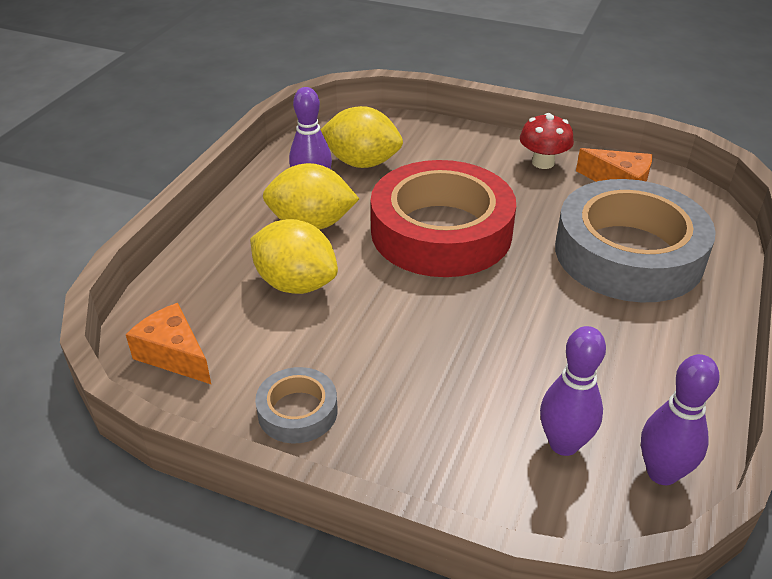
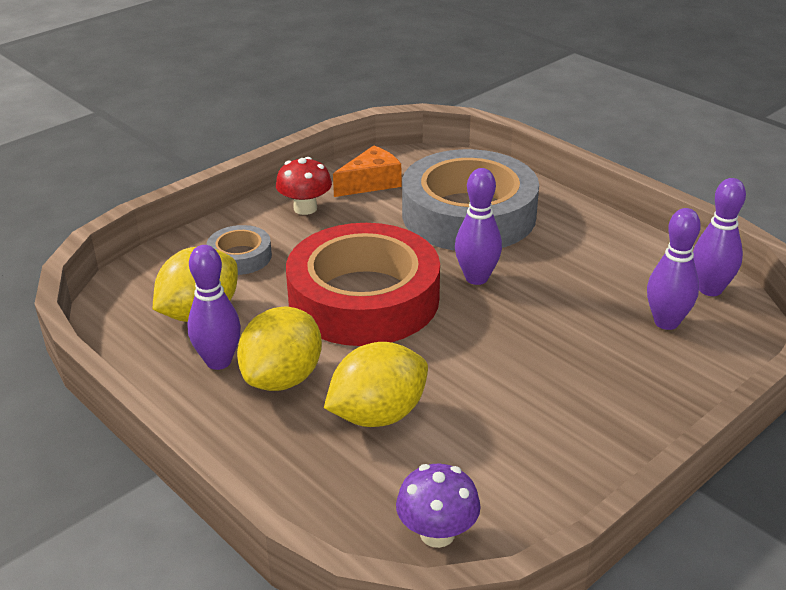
camera: 65 degrees left, 5 degrees down
(174, 355) = (437, 533): orange cheese -> purple mushroom
(297, 411) = (566, 459): grey tape -> grey tape (240, 256)
(526, 287) = (476, 278): none -> purple bowling pin

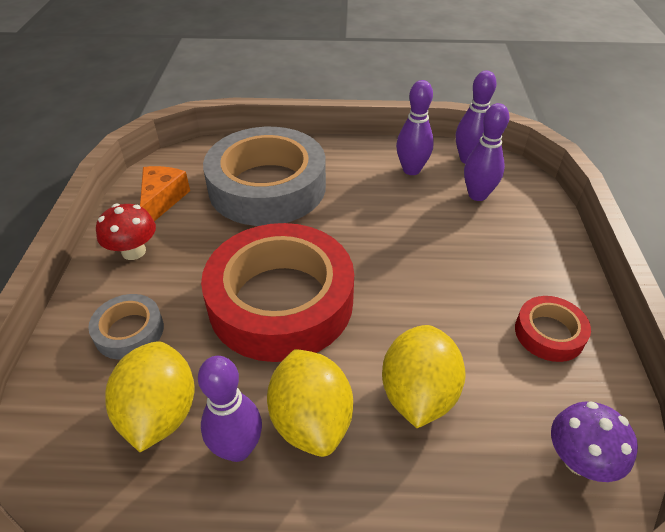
camera: 45 degrees left, 10 degrees up
(476, 278) = (335, 233): purple bowling pin -> purple bowling pin (411, 170)
(553, 453) = (549, 333): none -> red tape

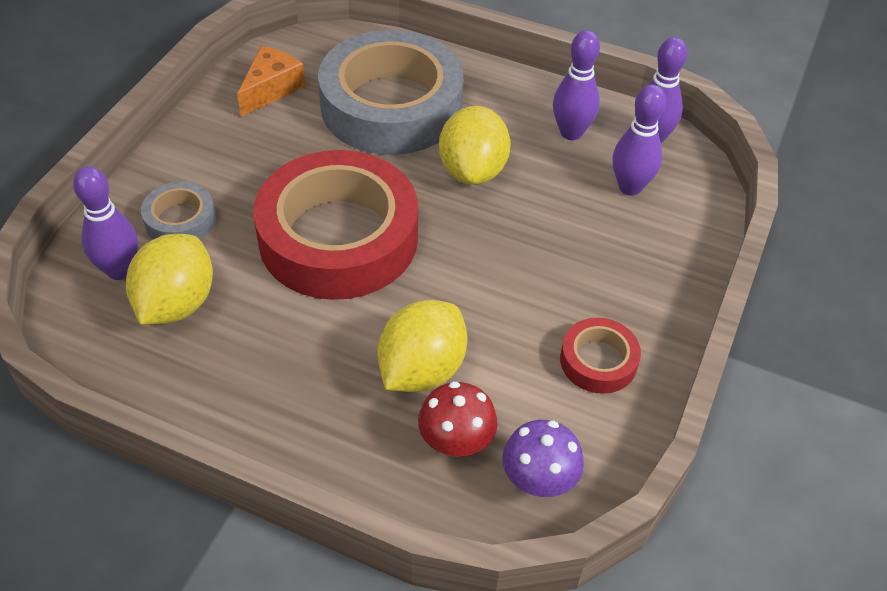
camera: 20 degrees right, 5 degrees up
(134, 251) = (218, 139): red mushroom -> red mushroom (456, 442)
(237, 448) = (230, 357): purple bowling pin -> purple bowling pin (120, 270)
(311, 420) = (307, 357): yellow lemon -> yellow lemon (473, 171)

